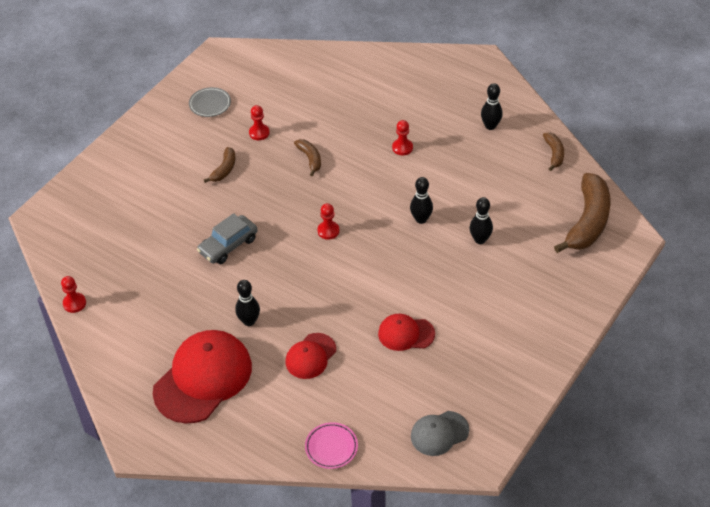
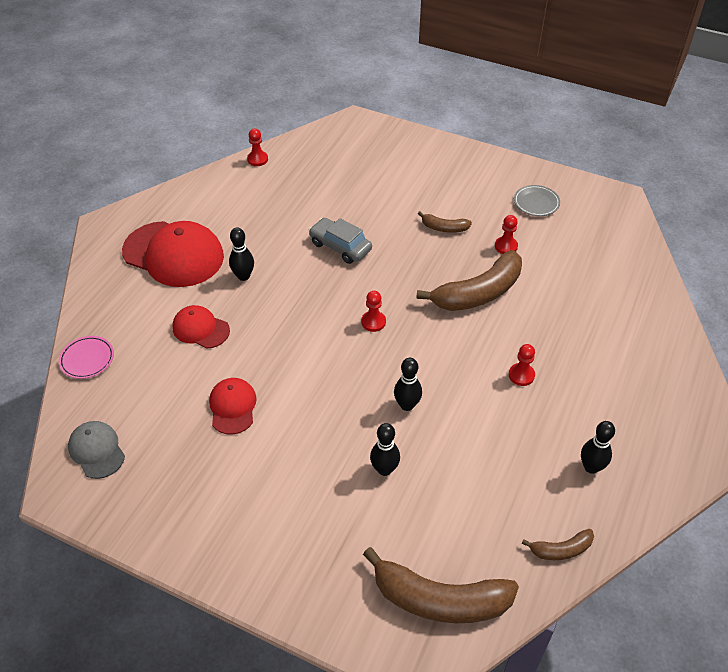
camera: 80 degrees right, 0 degrees up
(310, 159) = (478, 293): brown banana -> brown banana, size x2.05

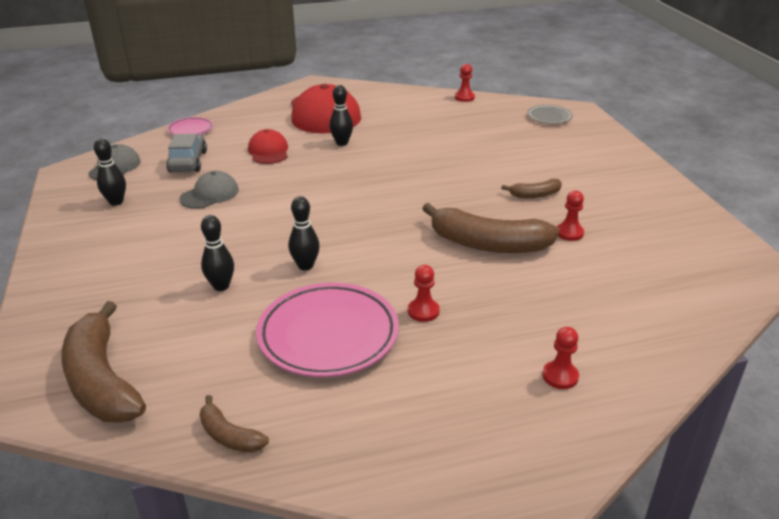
camera: 50 degrees right, 15 degrees down
(232, 407) = (210, 194): red cap -> grey cap
(340, 246) = (433, 163): grey car -> grey car (188, 162)
(373, 322) = (375, 211): red pawn -> red pawn (560, 376)
(444, 228) = (535, 195): brown banana -> brown banana turned 75 degrees counterclockwise
(502, 440) = (328, 335): none -> pink plate
(536, 203) = (654, 224): grey plate -> grey plate (549, 117)
(591, 467) = (361, 410): black bowling pin -> black bowling pin (116, 202)

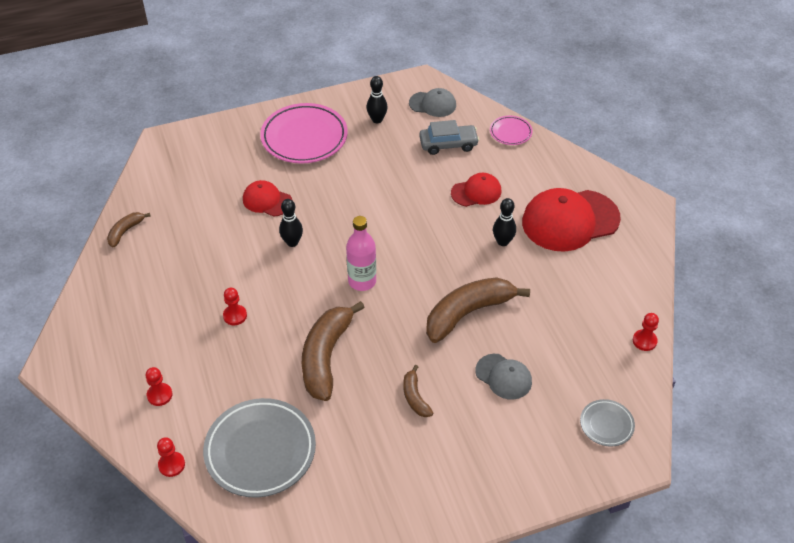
camera: 85 degrees right, 15 degrees up
(102, 380) = (175, 168): brown banana -> brown banana (468, 313)
(210, 194) = (393, 169): grey cap -> grey cap (503, 377)
(221, 286) = (267, 201): black bowling pin -> red cap
(328, 335) = (211, 265): pink plate -> pink plate (304, 137)
(379, 219) = (362, 281): none -> pink bottle
(569, 233) = (346, 419): red pawn -> red pawn (171, 465)
(624, 289) = (260, 450): none -> grey plate

